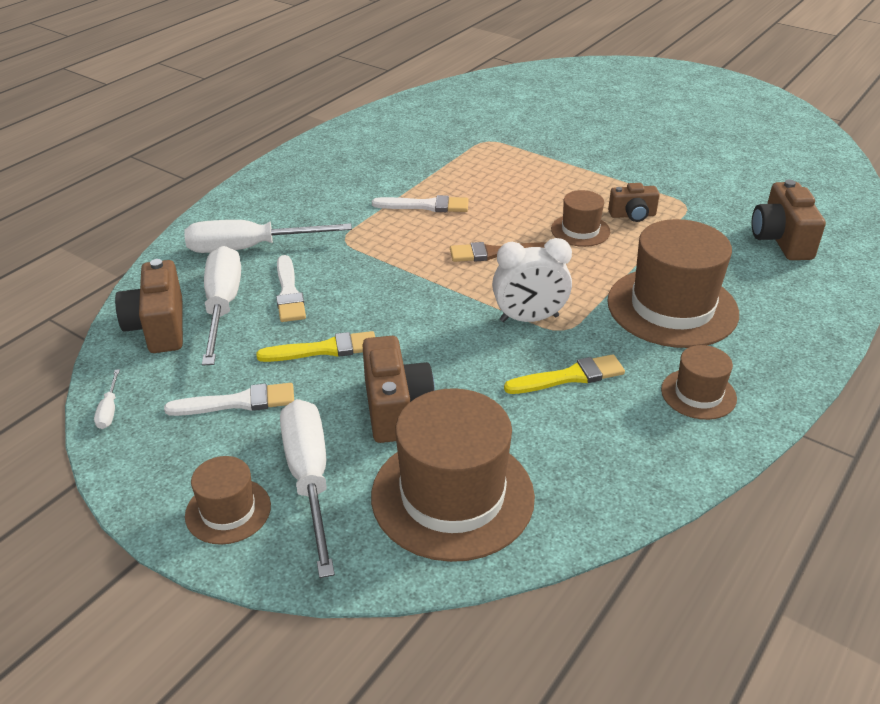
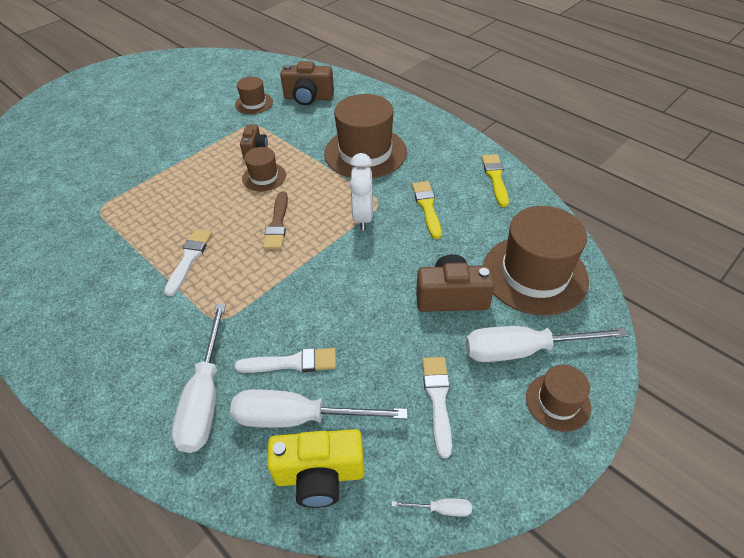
camera: 80 degrees left, 10 degrees up
(159, 327) = (319, 475): brown camera -> yellow camera
(324, 349) = (377, 338): yellow brush -> yellow brush (495, 178)
(698, 394) = (448, 159): brown hat -> brown hat (254, 103)

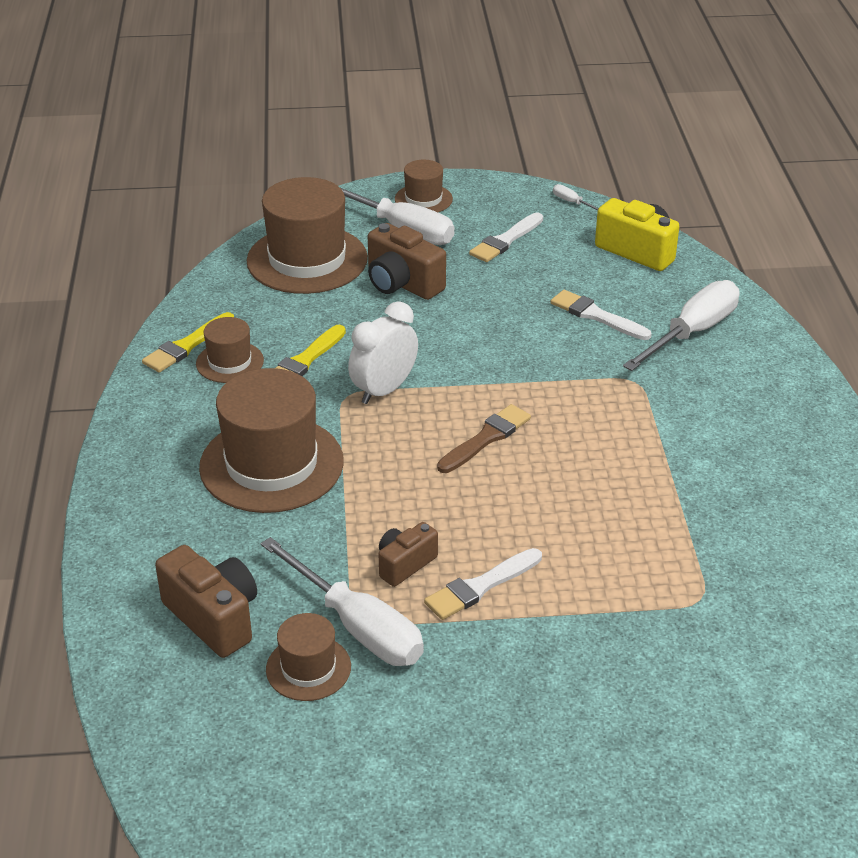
camera: 140 degrees left, 10 degrees down
(189, 258) = (623, 457): white brush -> white brush (480, 586)
(264, 177) = (438, 510): brown hat -> brown hat (230, 362)
(299, 418) = (624, 283): white screwdriver -> white screwdriver (357, 626)

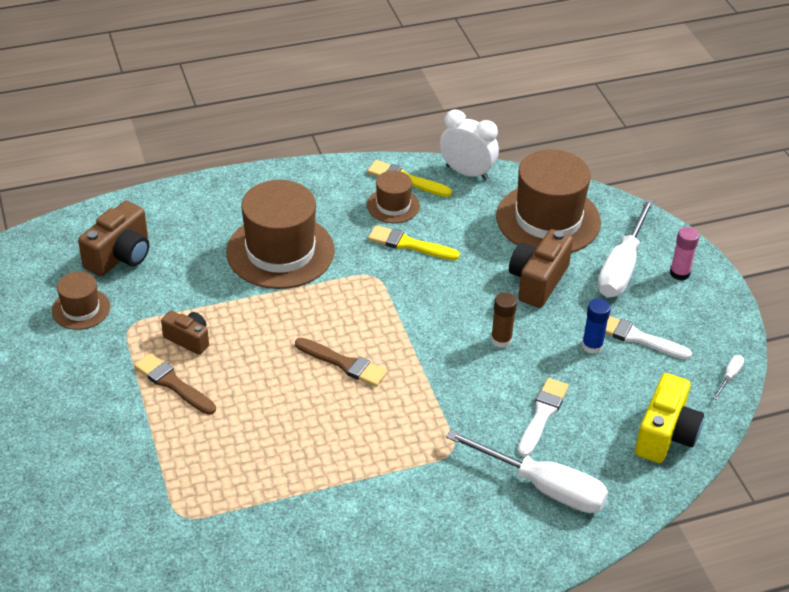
camera: 75 degrees right, 5 degrees up
(357, 626) = (122, 325): white screwdriver -> none
(384, 390) = (386, 295): white clock -> white clock (467, 172)
(423, 199) = (679, 273): brown hat -> pink glue stick
(480, 586) = (172, 383): white brush -> brown brush
(482, 323) = (501, 340): none -> brown glue stick
(509, 268) = (592, 346): none -> blue glue stick

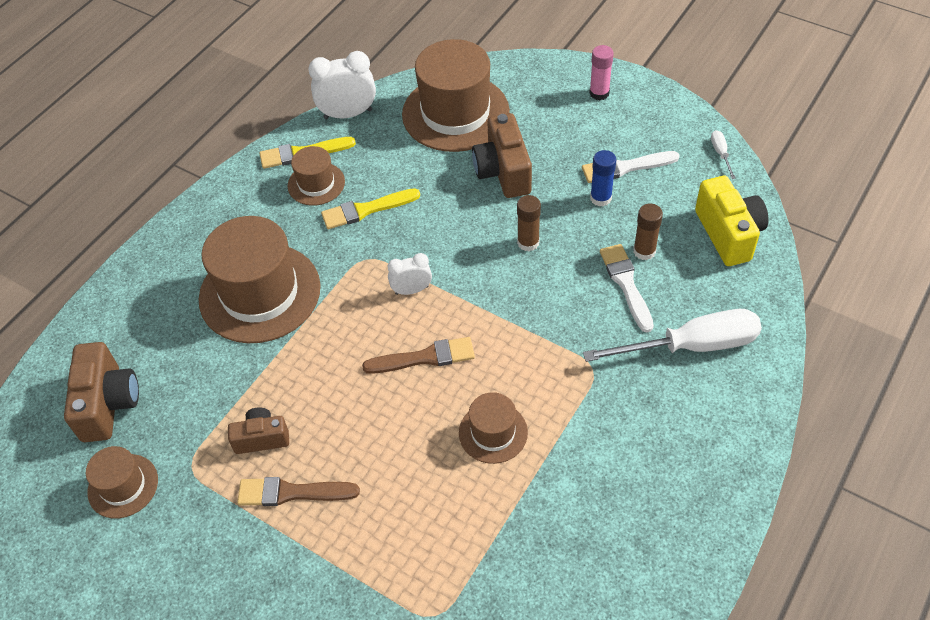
camera: 35 degrees left, 10 degrees up
(337, 440) = (493, 432): none -> brown hat
(382, 316) = (411, 290): none -> white clock
(583, 402) = (644, 251): none -> brown glue stick
(622, 267) = (553, 116): white screwdriver -> none

